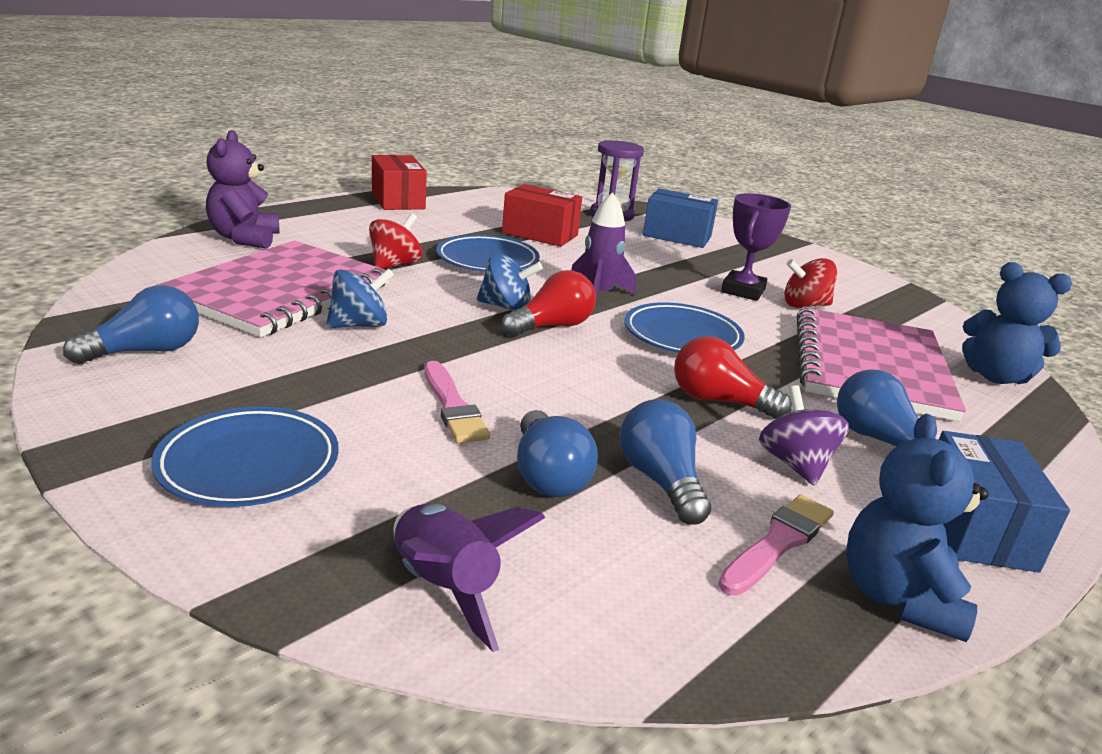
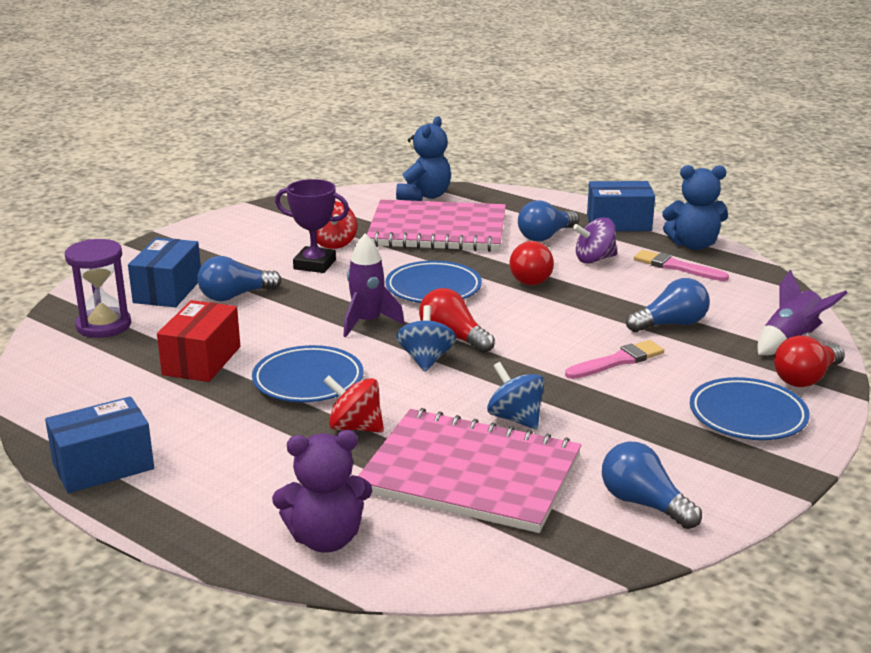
camera: 95 degrees left, 0 degrees up
(310, 558) = (806, 378): none -> red light bulb
(398, 200) = (103, 466): red box -> blue box
(661, 481) = (647, 294): blue light bulb -> blue light bulb (235, 296)

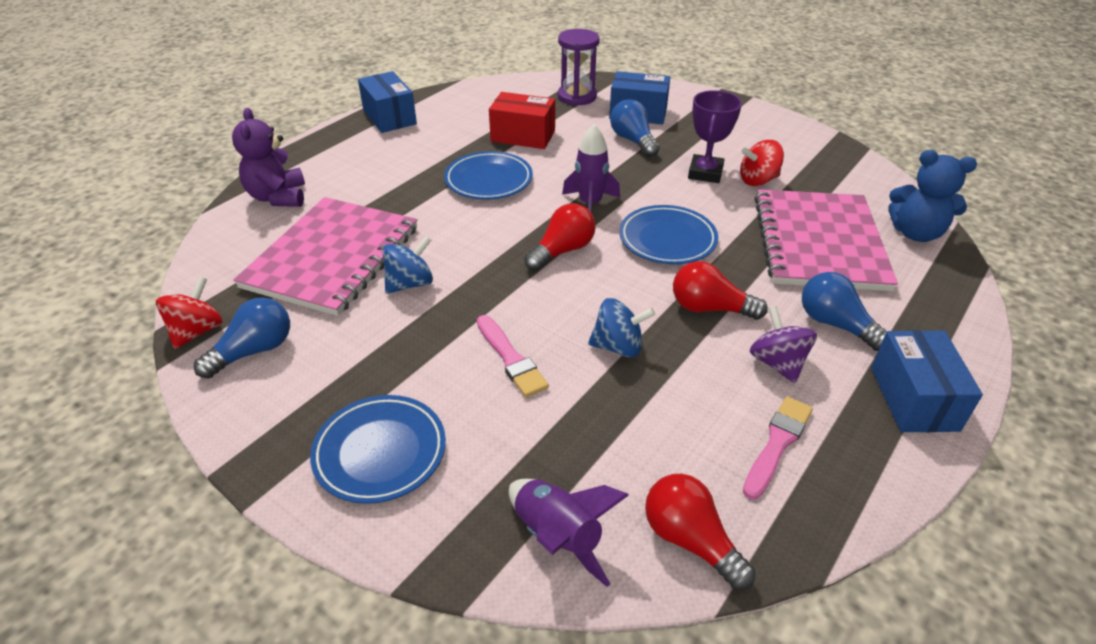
camera: 90 degrees right, 15 degrees up
(355, 427) = (414, 203): red spinning top -> red spinning top (197, 331)
(426, 359) = (520, 236): blue spinning top -> blue spinning top (618, 346)
(671, 324) = (600, 415): blue light bulb -> none
(693, 245) = (866, 476): blue teddy bear -> none
(806, 378) = (456, 531): red light bulb -> red light bulb (690, 540)

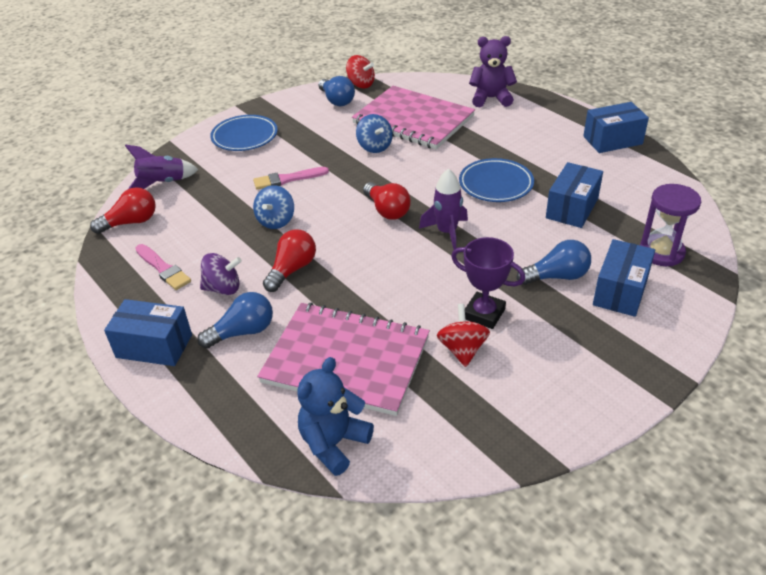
camera: 105 degrees right, 0 degrees up
(523, 136) = (572, 208): red box -> blue box
(667, 239) = (383, 266): blue plate -> none

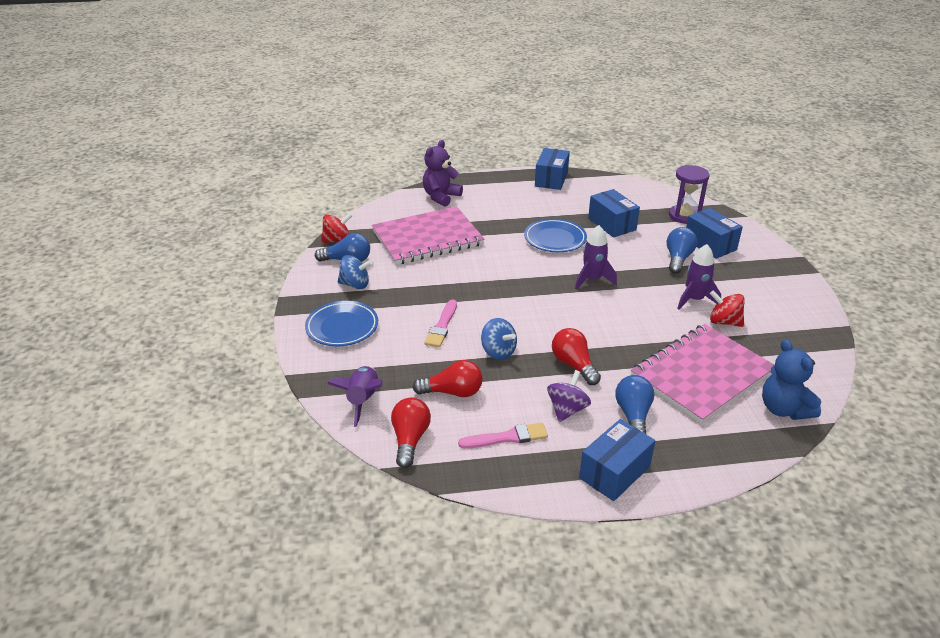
camera: 60 degrees left, 5 degrees down
(374, 147) = (445, 268): blue spinning top -> blue spinning top (355, 284)
(387, 210) = (539, 294): red light bulb -> red light bulb (452, 392)
(484, 314) = (694, 300): purple trophy -> purple rocket

